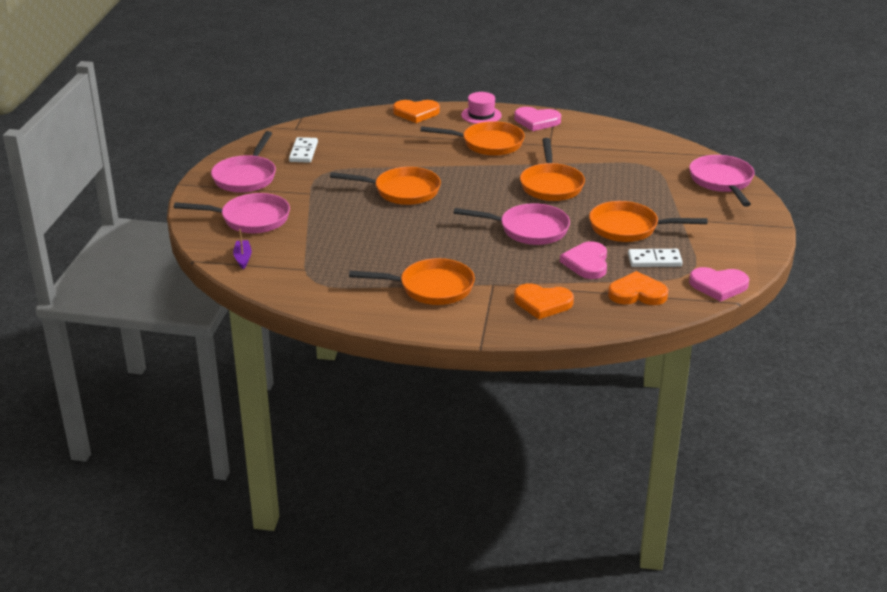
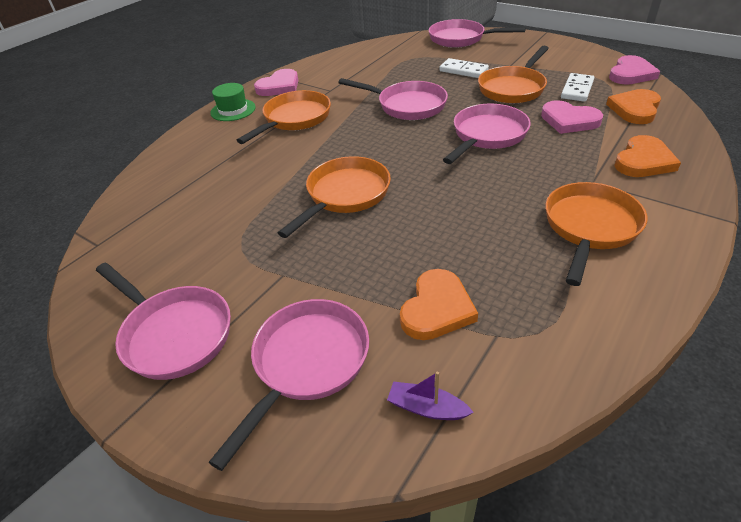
camera: 60 degrees left, 10 degrees up
(303, 152) = (167, 253): white domino -> white domino (463, 70)
(416, 113) = (179, 145): orange heart -> orange heart (437, 308)
(481, 115) = (233, 110): pink hat -> green hat
(551, 185) = (407, 105): orange pan -> pink pan

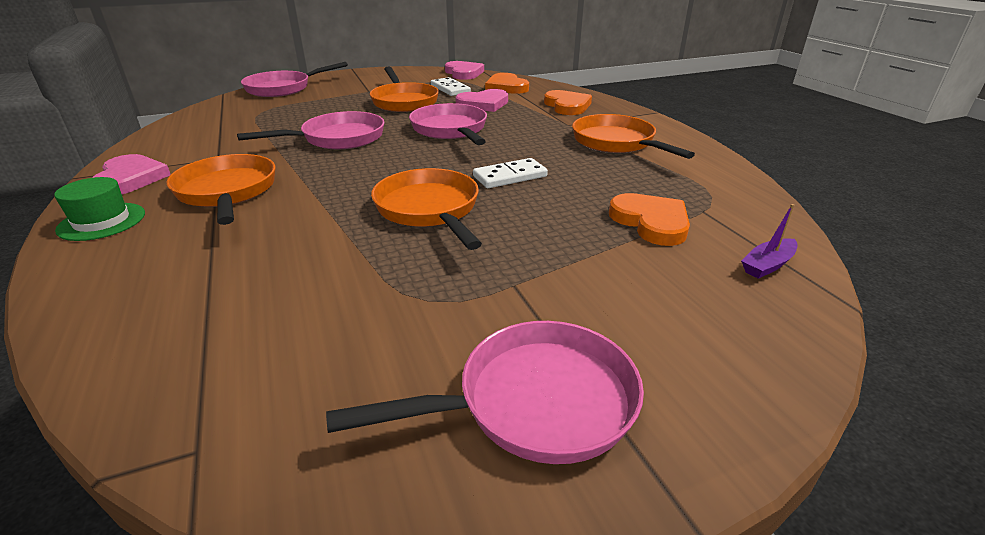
camera: 60 degrees left, 10 degrees down
(307, 363) = (670, 309): pink pan -> none
(463, 70) = (336, 104): white domino -> white domino (510, 176)

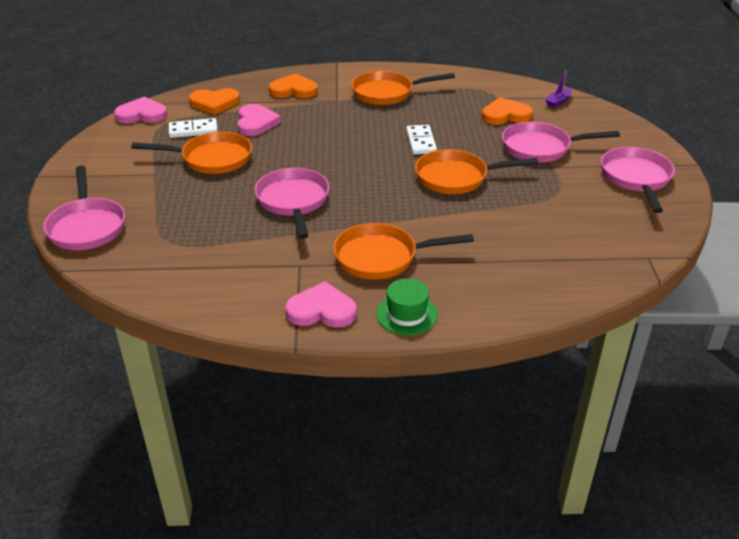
camera: 70 degrees left, 5 degrees up
(450, 130) = (312, 148): pink pan -> pink pan (540, 148)
(767, 265) = (558, 101): purple boat -> purple boat turned 60 degrees clockwise

